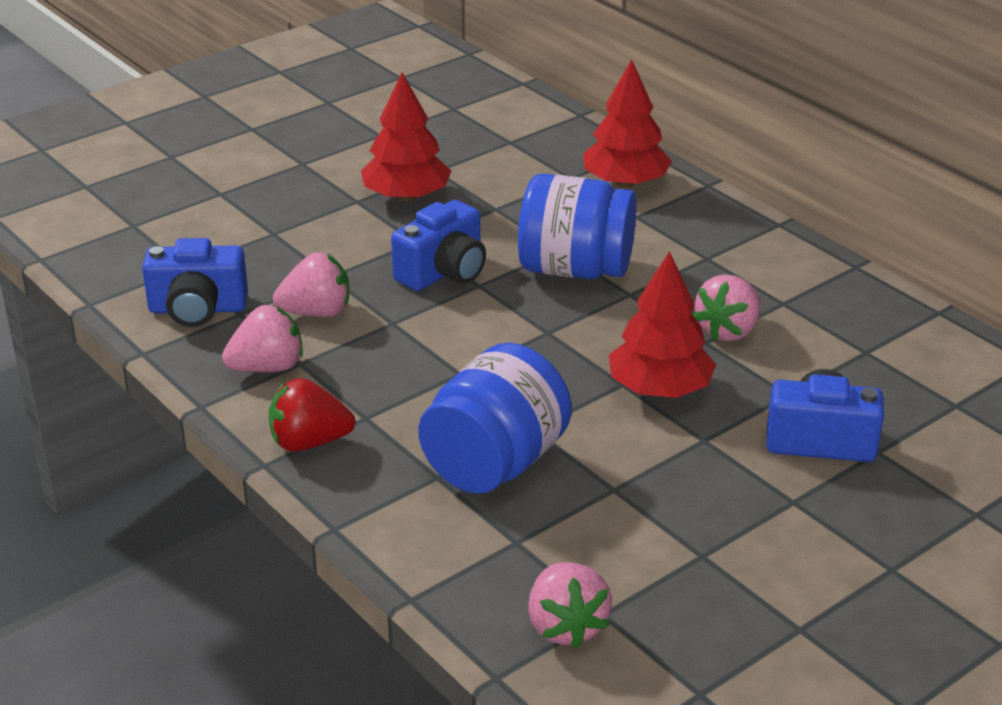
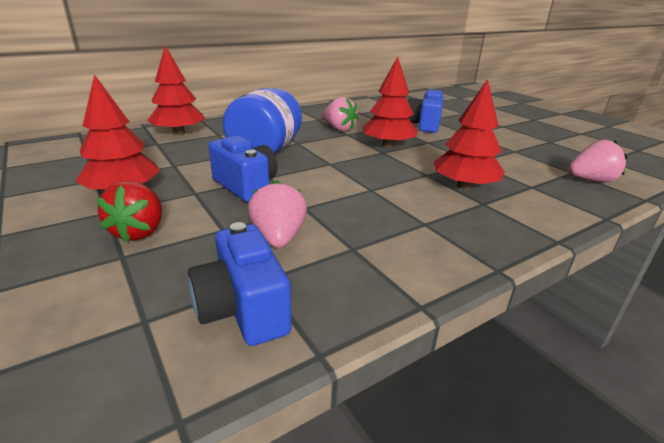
camera: 85 degrees left, 5 degrees down
(197, 309) = (243, 309): blue camera -> blue camera turned 150 degrees clockwise
(267, 367) = (359, 265): pink strawberry -> none
(309, 442) = (463, 248): red strawberry -> red strawberry (139, 231)
(495, 463) = (464, 186): blue jar -> red tree

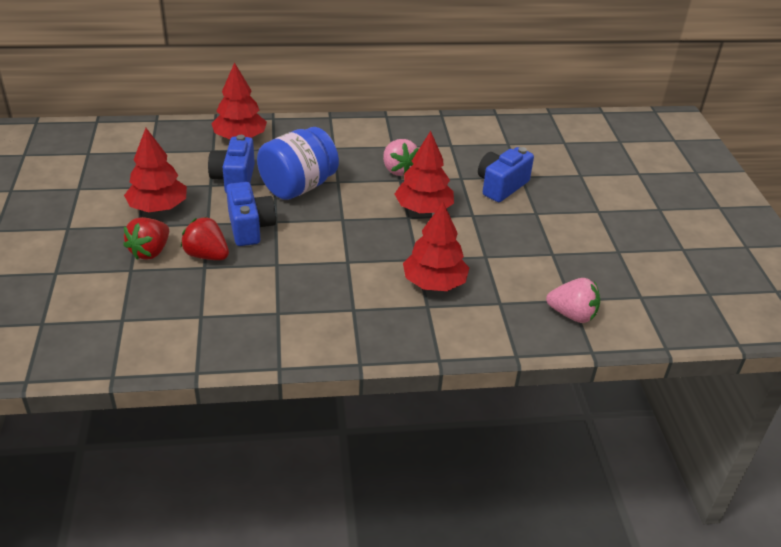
camera: 25 degrees right, 10 degrees up
(217, 218) = (207, 255): none -> red strawberry
(243, 309) = (176, 331): blue camera -> blue camera (234, 179)
(278, 237) = (235, 287): pink strawberry -> none

